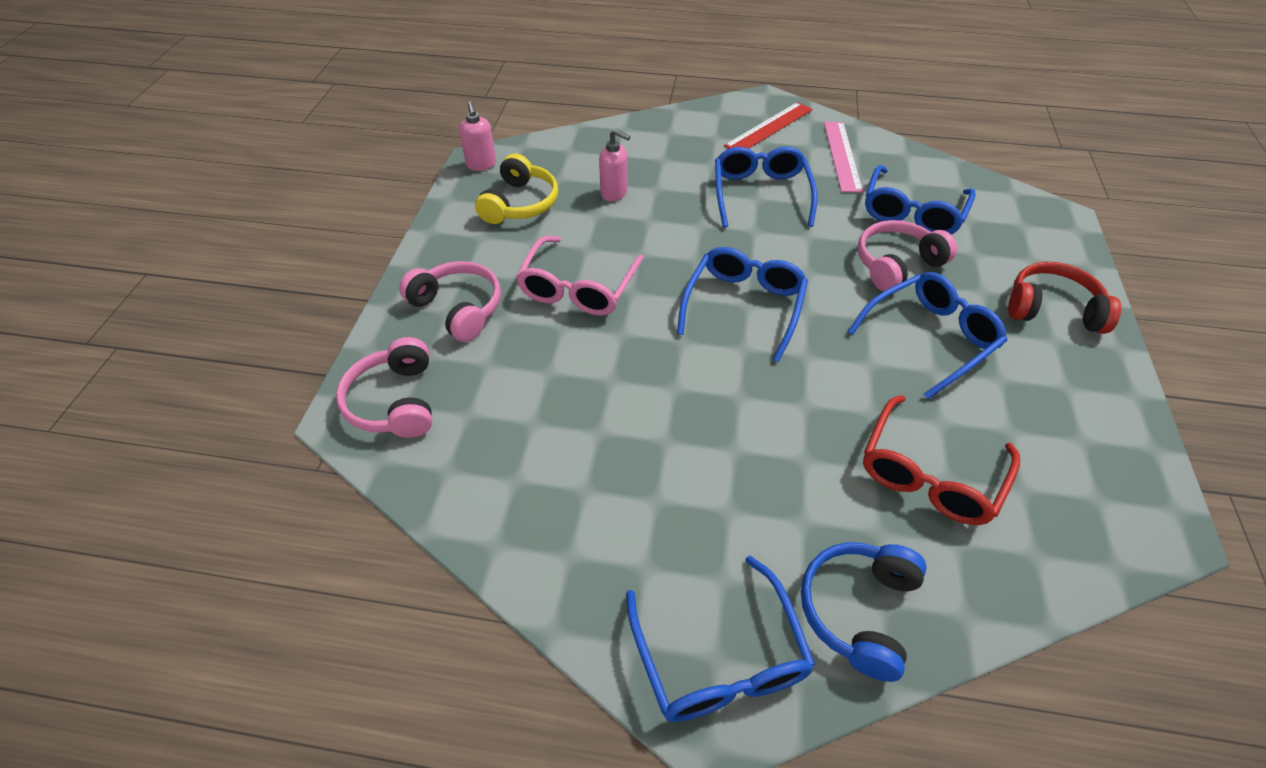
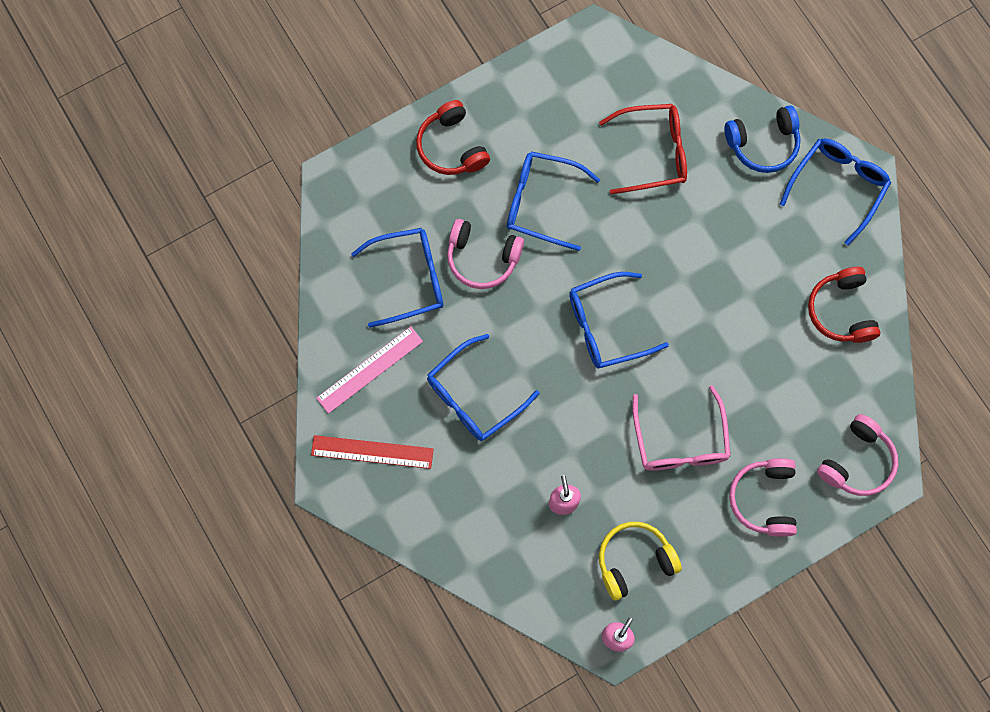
camera: 130 degrees left, 25 degrees up
(554, 517) = (841, 311): none -> red headphones
(578, 288) = (680, 440): pink glasses -> pink glasses turned 105 degrees clockwise

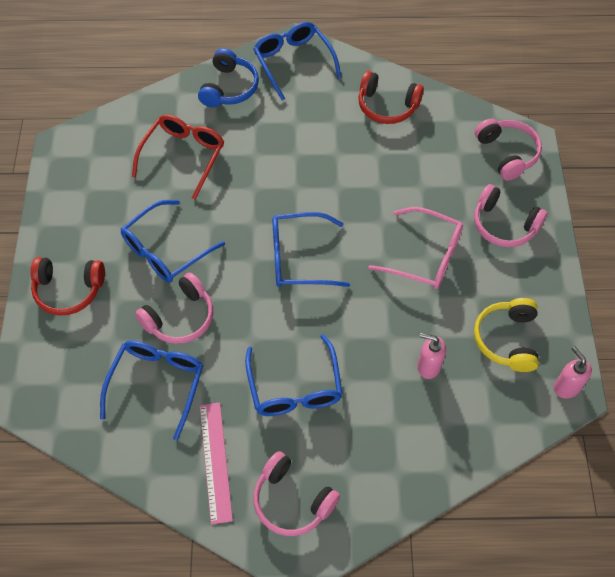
camera: 60 degrees left, 15 degrees down
(372, 451) = (292, 500): red ruler -> pink headphones
(606, 326) = (299, 258): blue glasses -> blue glasses turned 75 degrees clockwise

